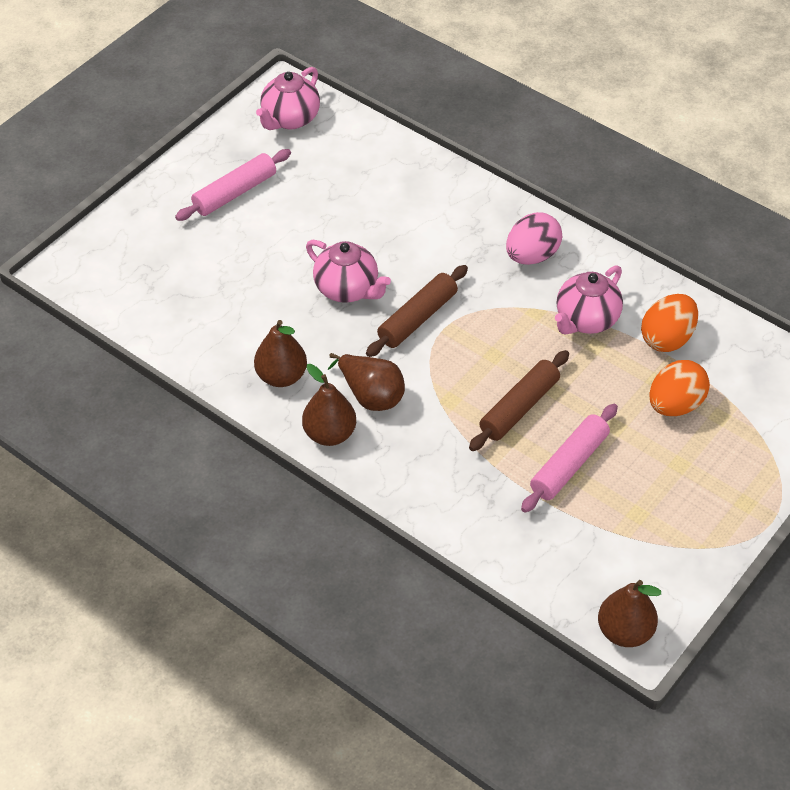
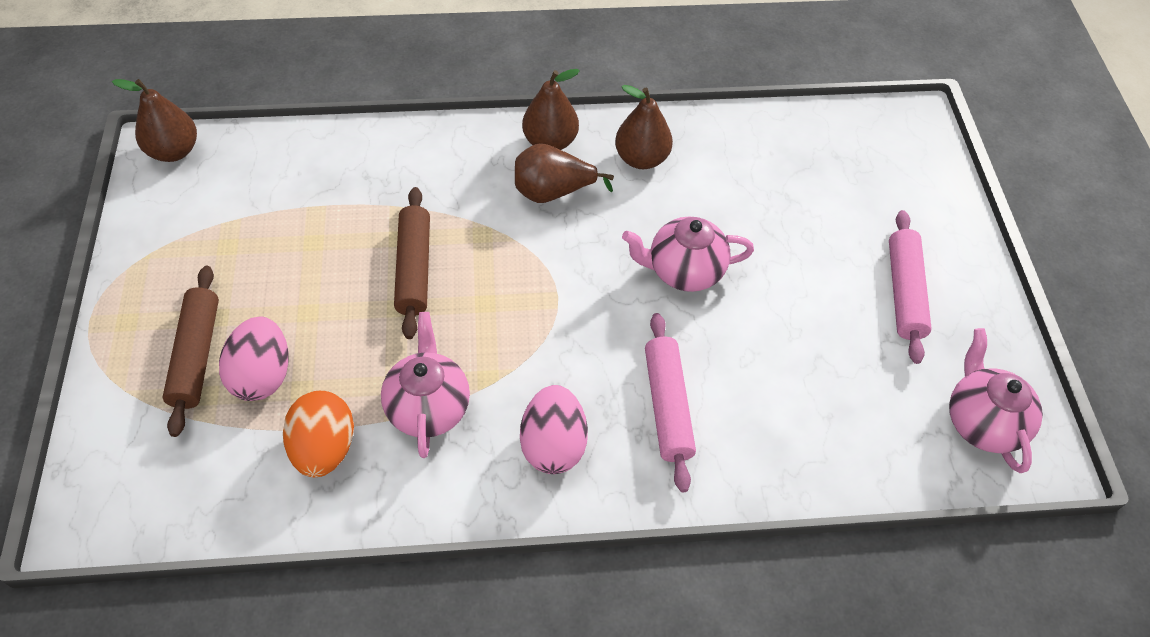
camera: 135 degrees right, 5 degrees up
(417, 318) = (591, 289): brown rolling pin -> brown rolling pin (197, 355)
(569, 465) = (324, 248): pink rolling pin -> pink rolling pin (668, 406)
(675, 405) = (262, 375): orange egg -> pink egg

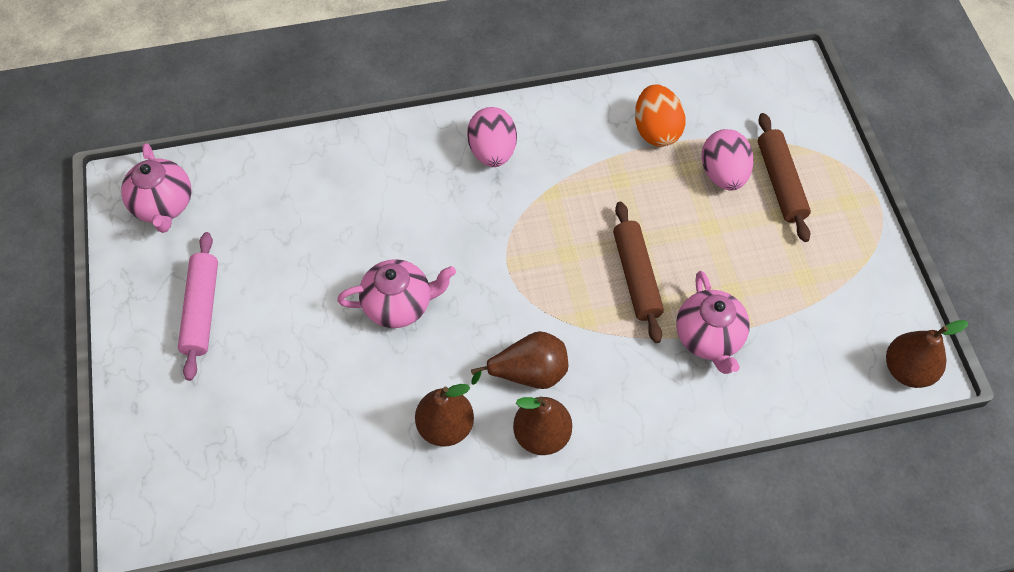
camera: 175 degrees right, 5 degrees up
(428, 407) = (590, 166): pink teapot -> pink teapot (709, 338)
(668, 406) = (409, 189): pink rolling pin -> none

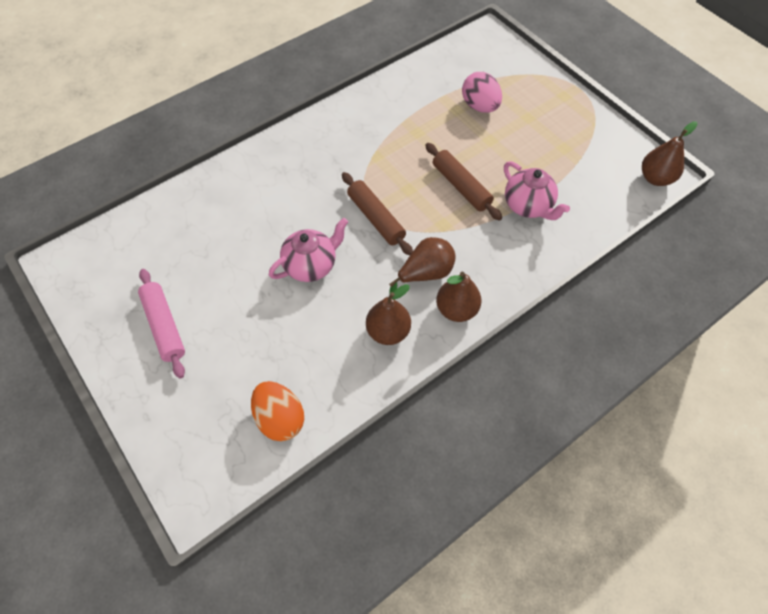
camera: 25 degrees left, 0 degrees up
(164, 206) = (97, 265): pink teapot -> none
(492, 152) = (322, 145): pink egg -> none
(656, 130) = (423, 95): orange egg -> orange egg (280, 418)
(780, 183) = (517, 99): brown rolling pin -> brown rolling pin (376, 218)

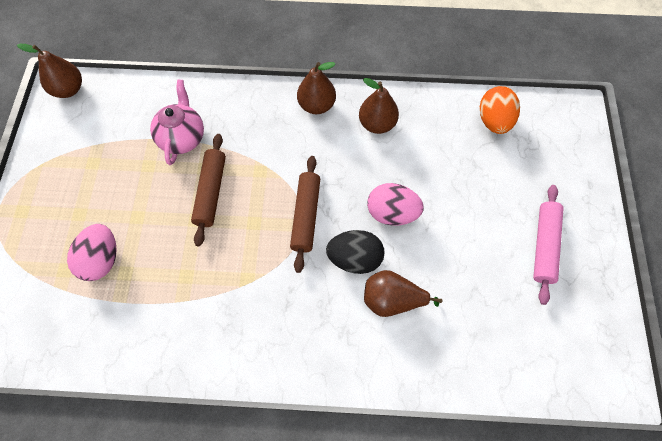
camera: 140 degrees left, 5 degrees up
(311, 265) = (392, 213): pink teapot -> pink egg
(313, 215) = (355, 259): none -> black egg
(425, 273) = (312, 144): brown pear -> brown pear (392, 300)

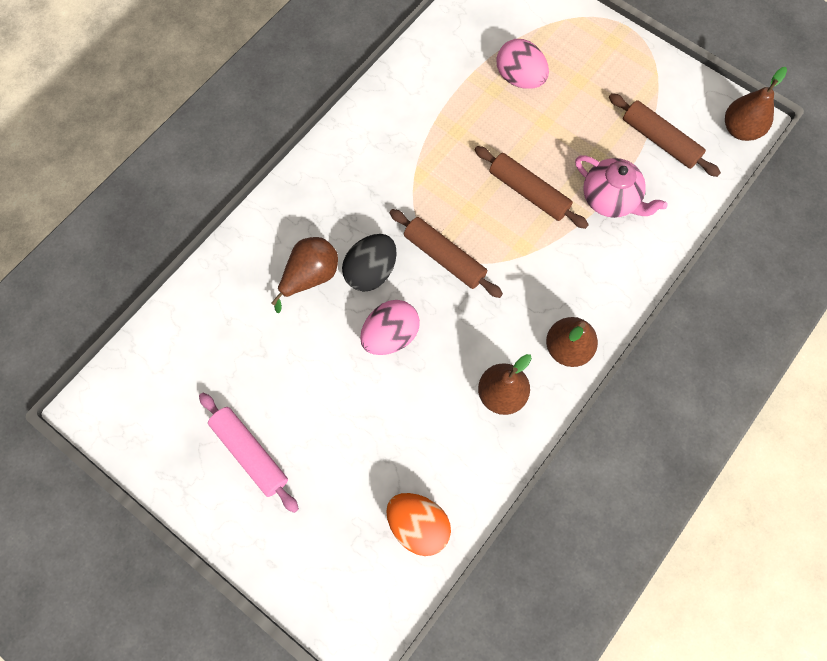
camera: 125 degrees right, 5 degrees up
(108, 132) = (660, 140): none -> brown rolling pin

